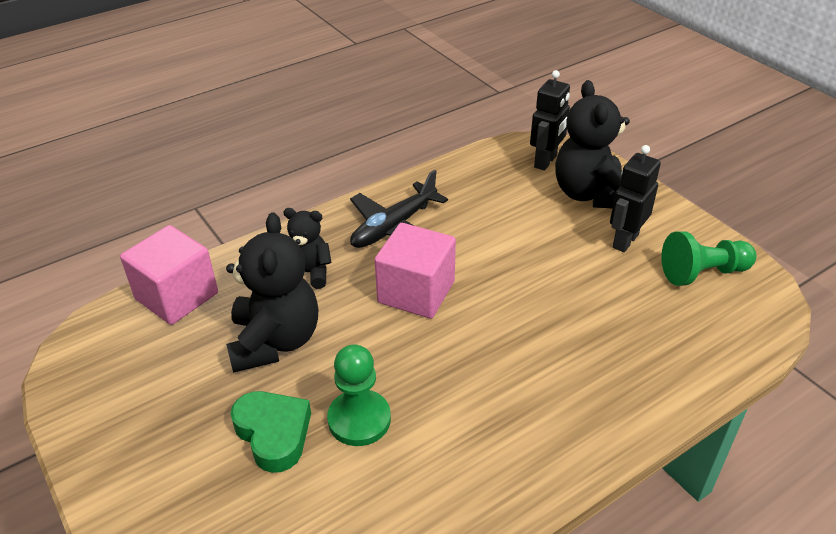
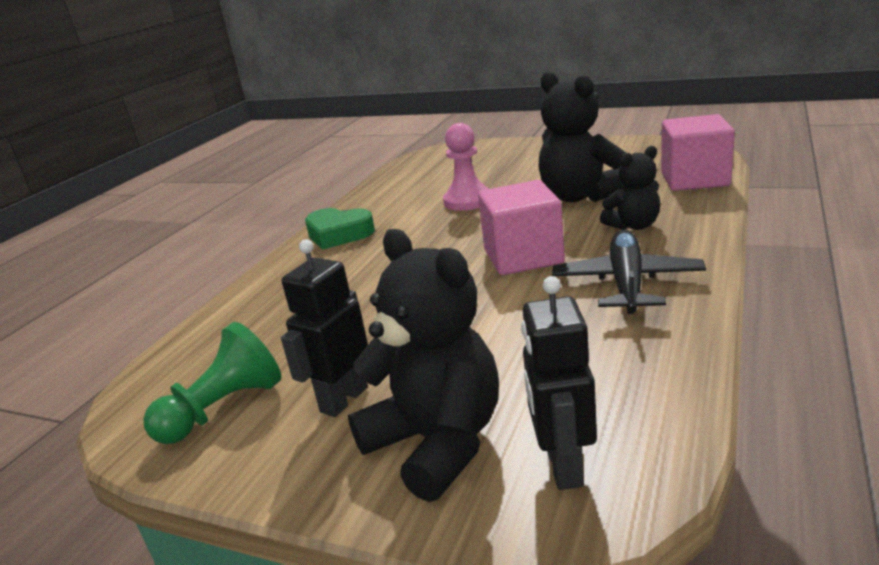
camera: 150 degrees right, 15 degrees down
(273, 433) = (510, 179): green heart -> green heart (339, 234)
(359, 419) = (467, 201): green pawn -> pink pawn
(625, 241) = (343, 399): black robot -> black robot turned 150 degrees counterclockwise

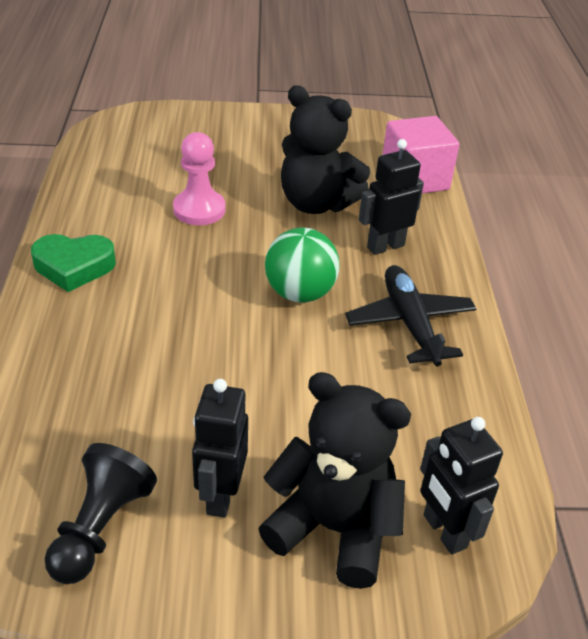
camera: 30 degrees left, 15 degrees up
(223, 409) = (100, 528): green pawn -> black pawn
(523, 256) = (300, 293): pink cube -> green ball
(633, 226) = (385, 246): black teddy bear -> black robot

